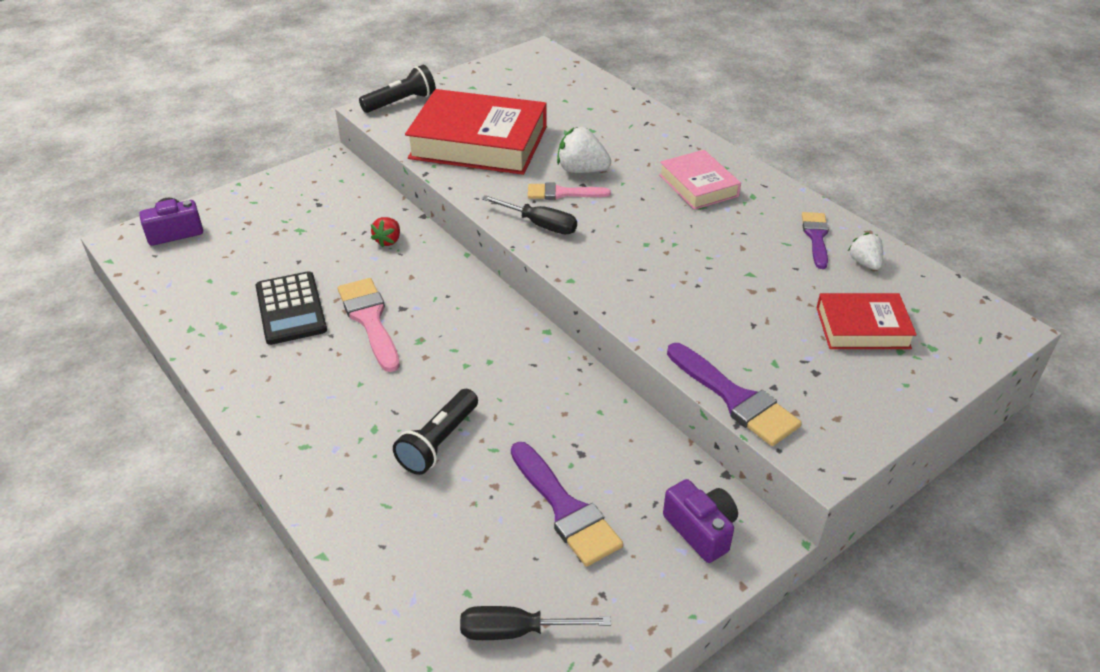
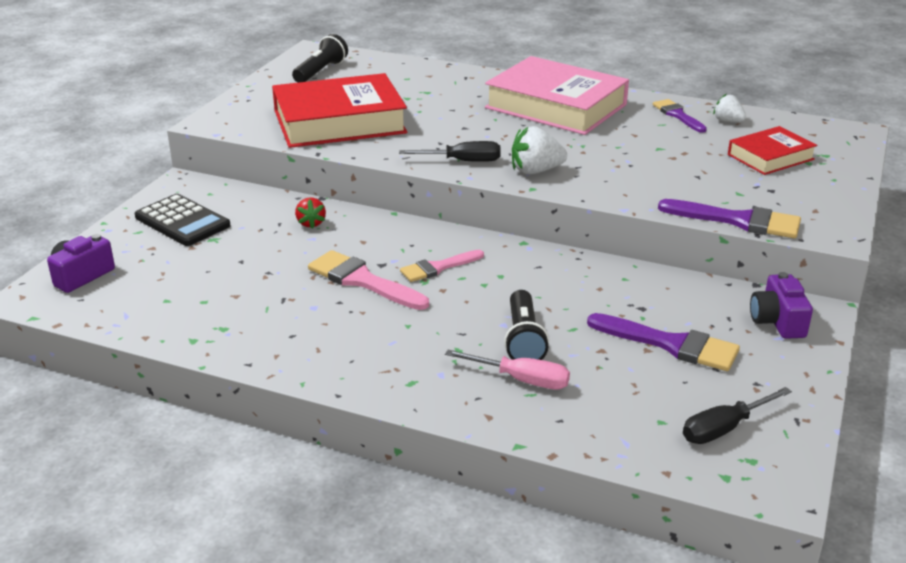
camera: 30 degrees left, 10 degrees down
(290, 309) = (277, 296): black calculator -> black calculator (182, 221)
(393, 486) = (521, 380): none -> pink screwdriver
(401, 102) = (229, 111): black flashlight -> black flashlight (320, 71)
(562, 193) = (455, 137): pink brush -> pink brush (438, 267)
(581, 170) = (452, 119): white strawberry -> white strawberry (535, 171)
(698, 185) = (556, 106): pink book -> pink book, size x1.85
(701, 530) = (777, 321): purple camera -> purple camera turned 120 degrees counterclockwise

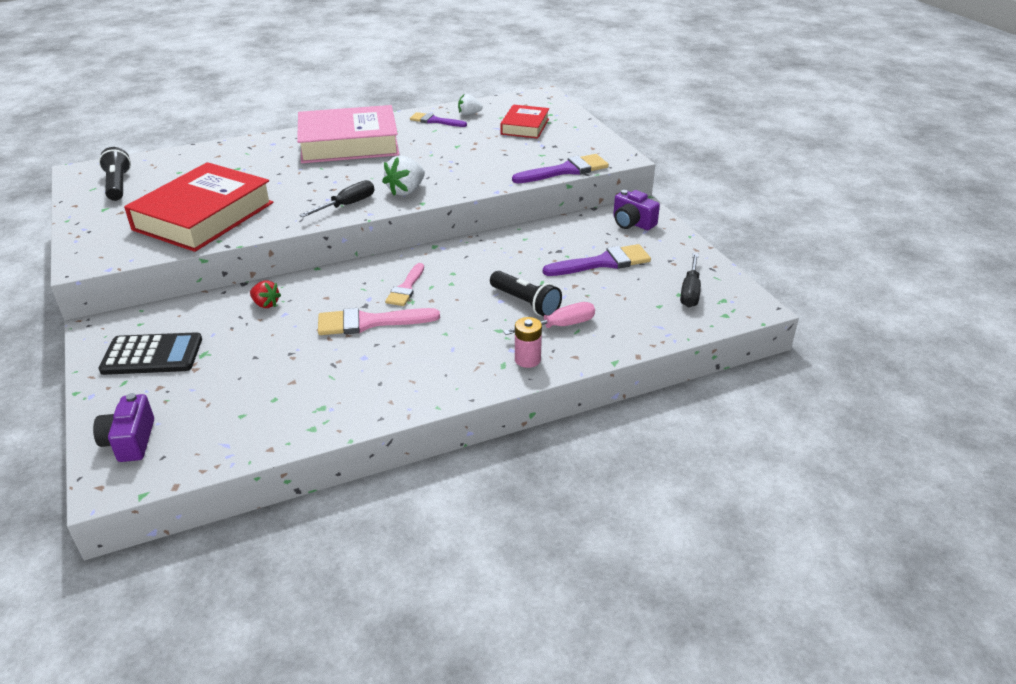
camera: 45 degrees left, 5 degrees up
(440, 391) = (527, 359): none -> pink battery

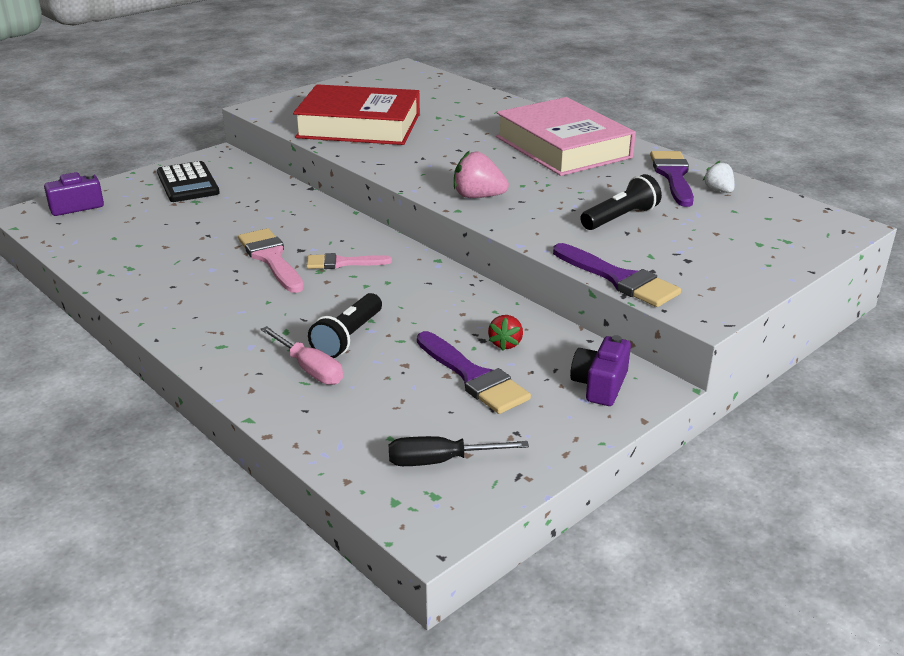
camera: 70 degrees right, 5 degrees down
(118, 185) = (391, 84): black flashlight -> black flashlight (620, 218)
(266, 304) = (281, 205): red strawberry -> red strawberry (505, 343)
(347, 205) = (423, 176): black screwdriver -> none
(406, 191) = (478, 197): white strawberry -> pink strawberry
(435, 121) = (673, 176): purple brush -> purple brush, size x1.52
(525, 126) = (724, 230): red book -> none
(527, 359) = (235, 359): pink battery -> none

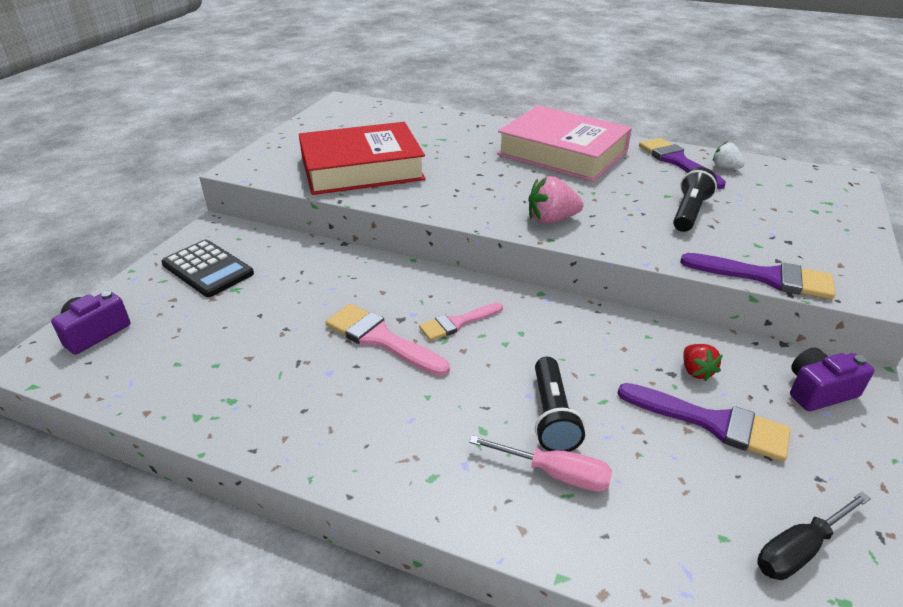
camera: 25 degrees left, 5 degrees up
(600, 385) = (818, 391): purple camera -> purple camera turned 75 degrees clockwise

